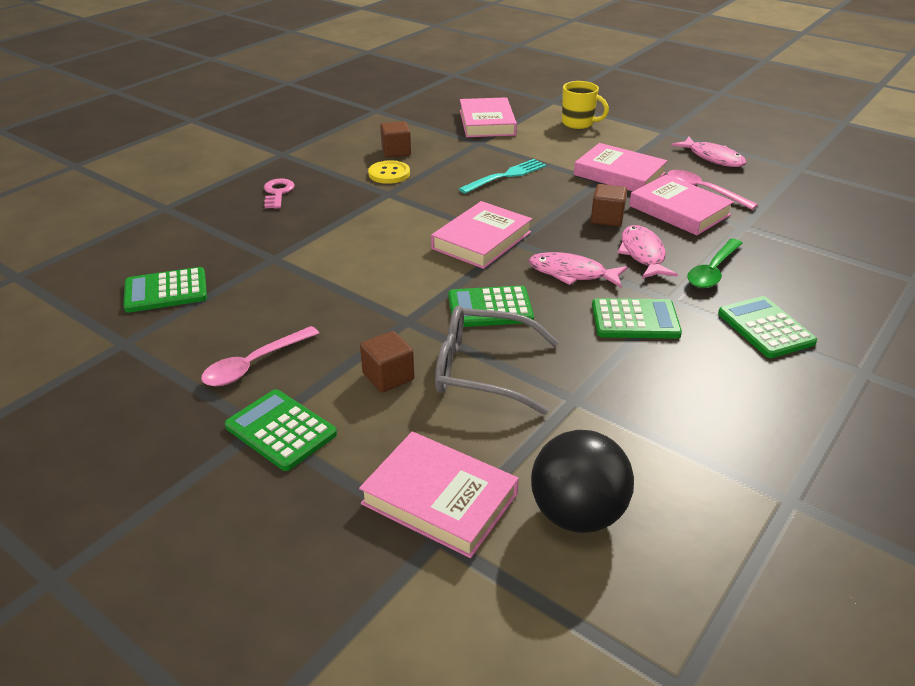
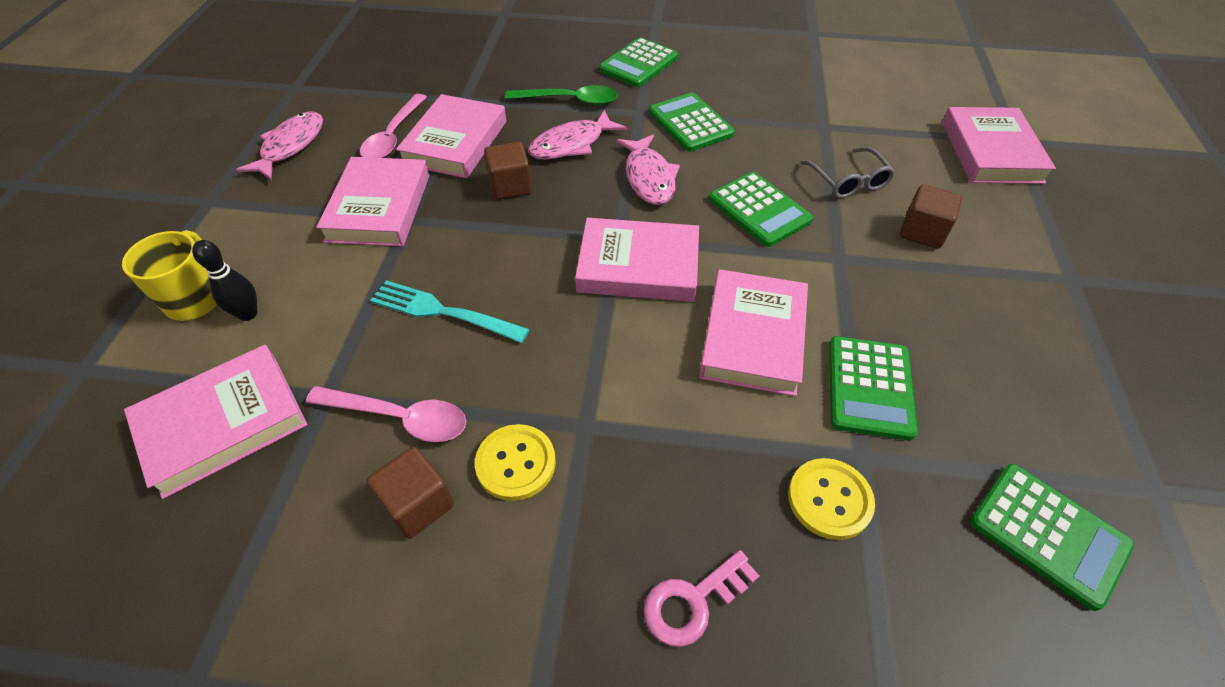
camera: 120 degrees left, 15 degrees up
(254, 365) = (1026, 335): pink spoon -> pink spoon (400, 418)
(268, 239) = (829, 499): none -> yellow button
(281, 430) = (1056, 263): green calculator -> green calculator (869, 387)
(383, 258) = (753, 336): none -> pink book
(482, 370) = (848, 181): grey glasses -> grey glasses, size x0.61
(555, 133) = (248, 314): none -> black bowling pin
(577, 514) = (924, 96): black ball -> none

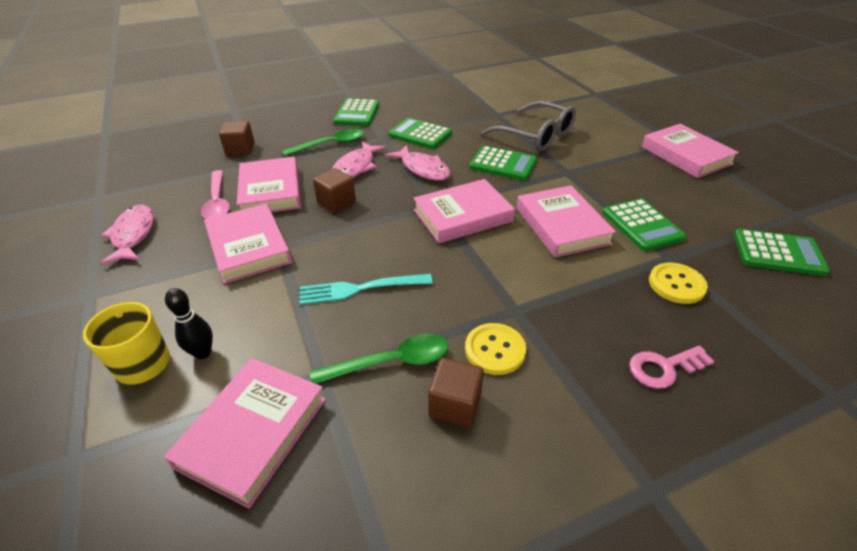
camera: 30 degrees left, 10 degrees down
(400, 418) = (392, 362): pink spoon -> green spoon
(693, 602) = (664, 368): pink key -> pink key turned 45 degrees clockwise
(848, 181) = (536, 136): grey glasses -> grey glasses, size x1.64
(922, 232) = (594, 146): brown cube -> brown cube (240, 149)
(990, 152) = (590, 102): pink book -> pink book (686, 155)

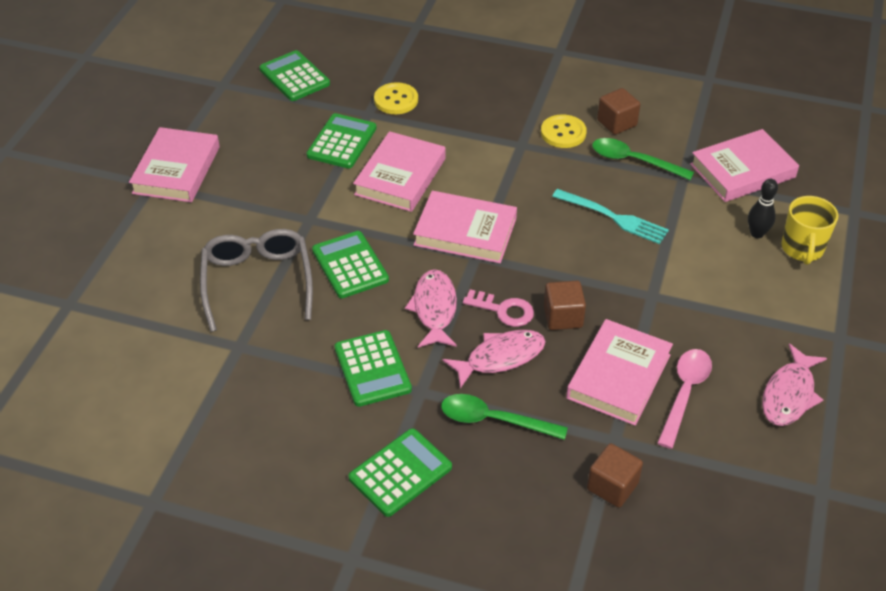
camera: 140 degrees left, 5 degrees up
(249, 247) = (680, 310): pink book -> none
(664, 368) = (480, 76): pink key -> pink key (504, 310)

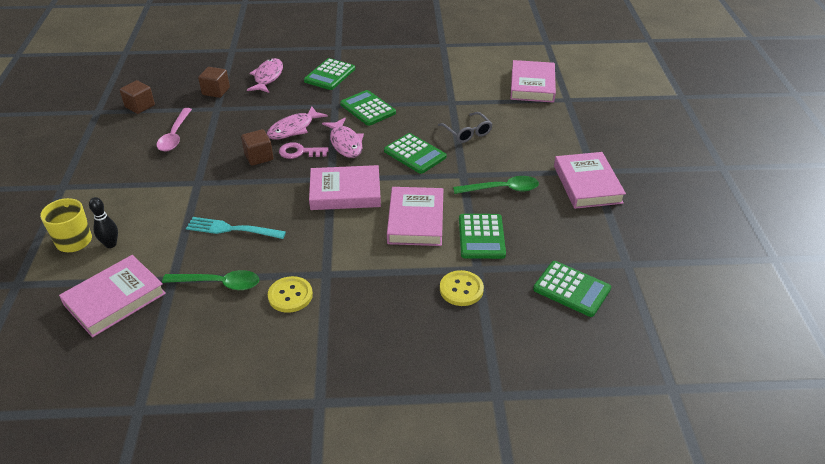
camera: 160 degrees right, 5 degrees down
(257, 281) = (467, 133): grey glasses -> grey glasses, size x0.61
(493, 420) = (288, 102): green spoon -> green spoon (502, 189)
(616, 123) = (239, 320): brown cube -> brown cube (140, 106)
(618, 376) = (217, 135): pink book -> pink book (532, 85)
(789, 394) = (107, 148): pink fish -> pink fish (268, 77)

